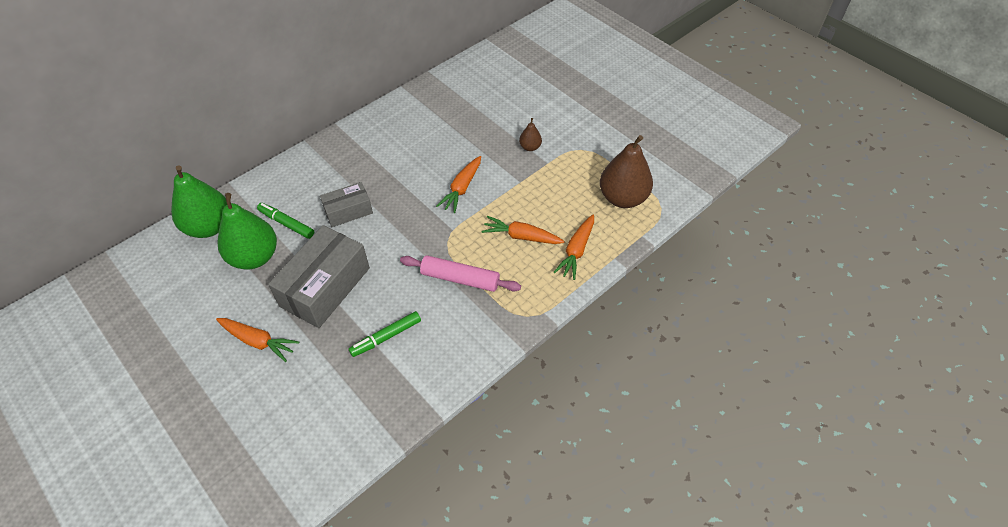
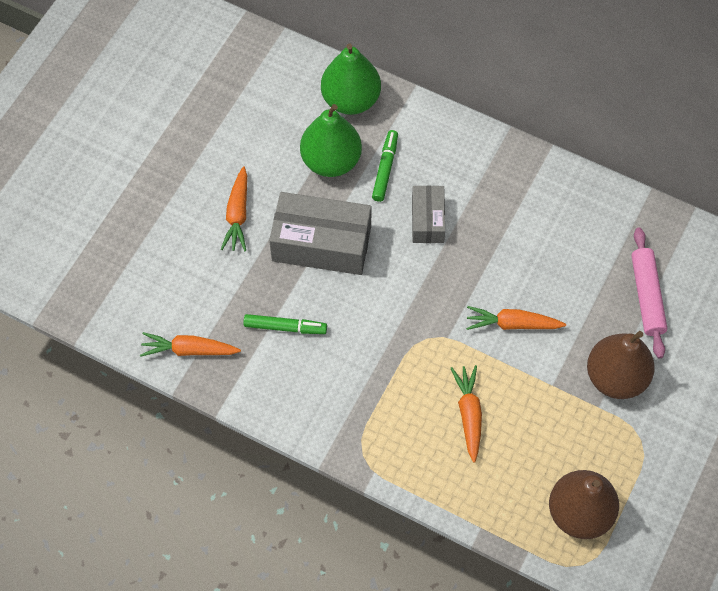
camera: 70 degrees right, 10 degrees up
(348, 211) = (427, 220): grey box -> grey box turned 45 degrees clockwise
(386, 337) = (285, 327): green marker -> green marker turned 150 degrees clockwise
(460, 279) = (384, 370): pink rolling pin -> pink rolling pin (647, 296)
(530, 147) = (616, 377): brown pear -> brown pear, size x2.16
(576, 251) = (473, 481): orange carrot -> orange carrot (189, 350)

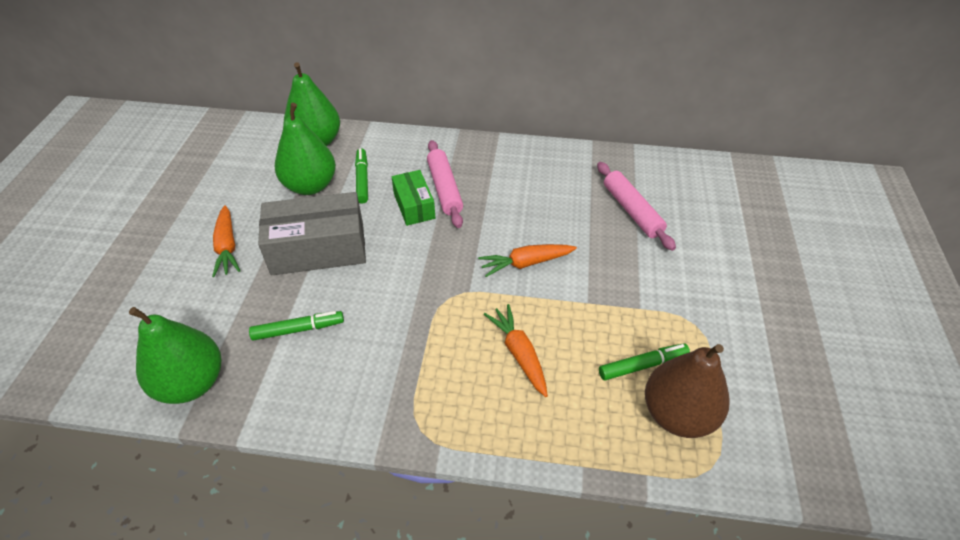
camera: 20 degrees left, 15 degrees down
(189, 350) = (192, 383): orange carrot -> green pear
(427, 220) = (414, 206): grey box -> green box
(465, 207) = (444, 189): none -> pink rolling pin
(572, 461) = (642, 365): none -> green marker
(616, 377) = (642, 279): brown pear -> none

